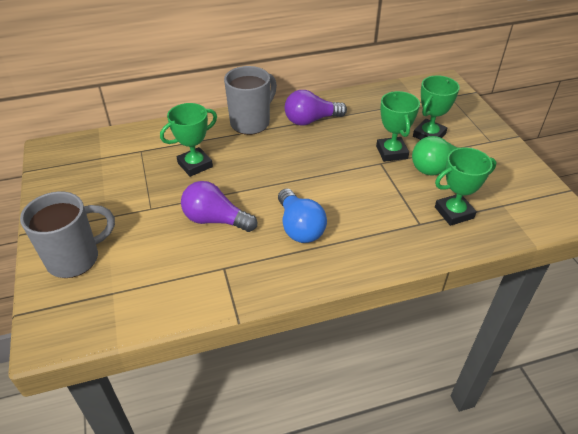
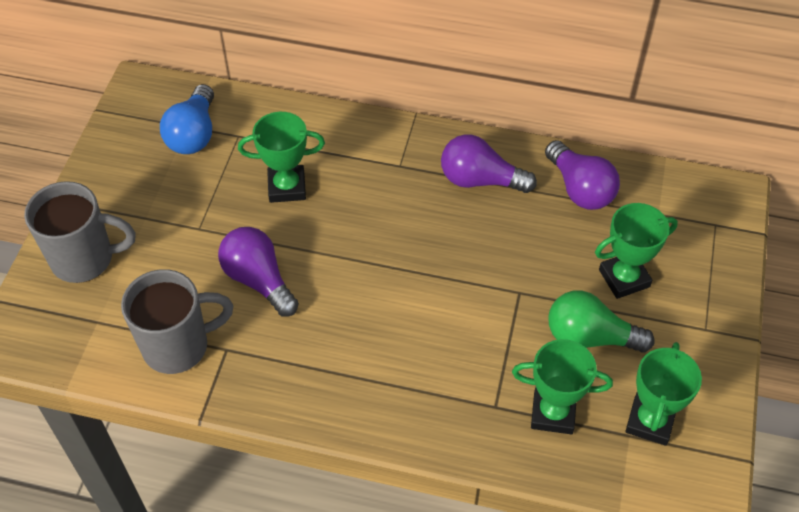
camera: 30 degrees right, 10 degrees up
(251, 123) = (399, 150): grey mug -> grey mug (178, 346)
(299, 227) = (346, 338): blue light bulb -> blue light bulb (193, 134)
(368, 105) = (580, 189): none -> purple light bulb
(391, 152) = (548, 282): green trophy -> green trophy (650, 421)

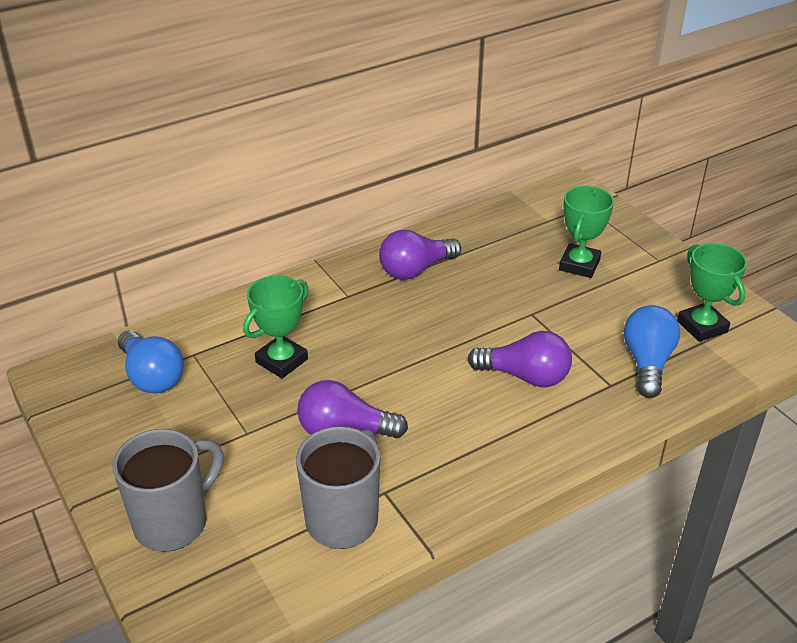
camera: 45 degrees left, 15 degrees down
(553, 413) = (647, 362): green trophy -> blue light bulb
(580, 189) = (485, 236): purple light bulb -> purple light bulb (525, 376)
(590, 337) = (606, 308): green light bulb -> none

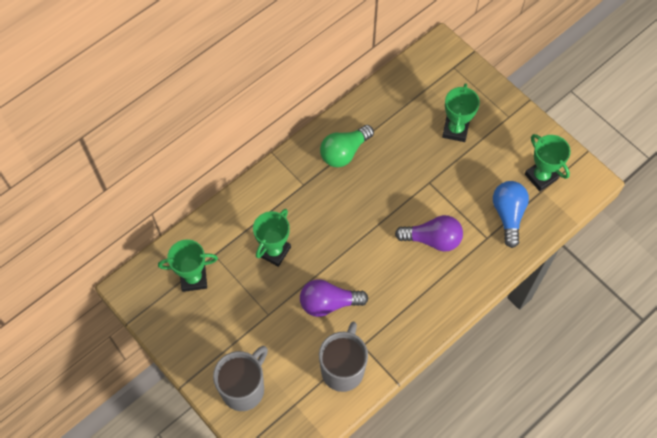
camera: 10 degrees left, 25 degrees up
(152, 376) = (193, 278): blue light bulb -> green trophy
(415, 270) = (344, 152): purple light bulb -> green light bulb

